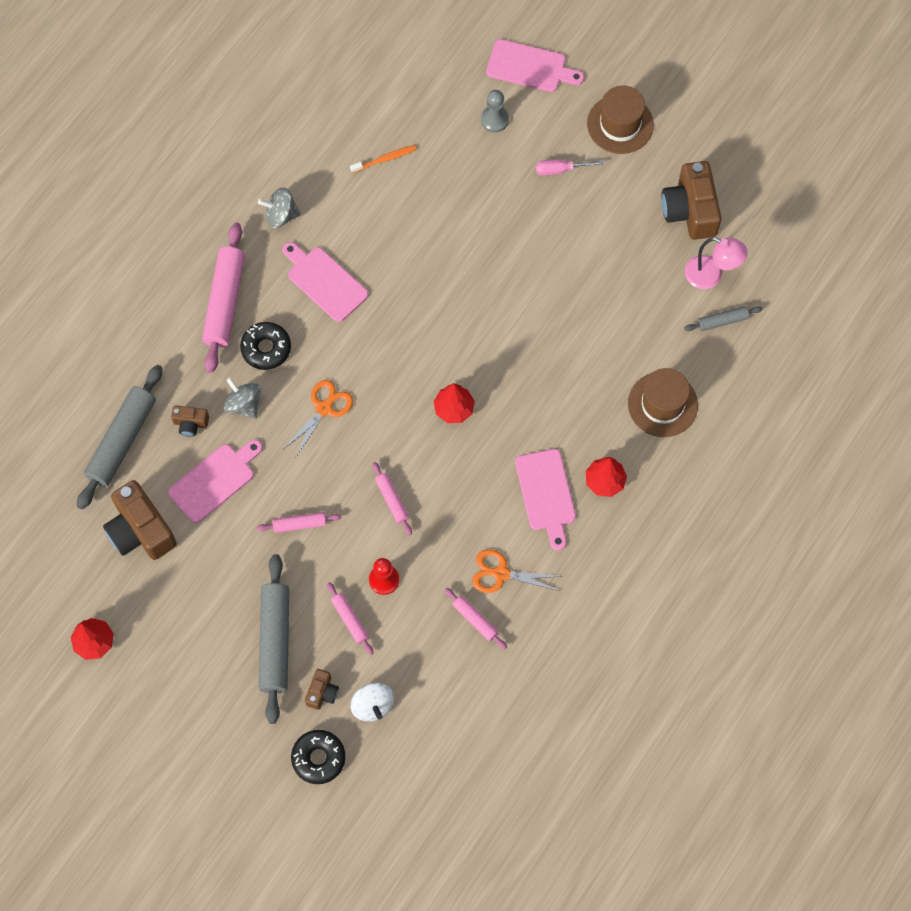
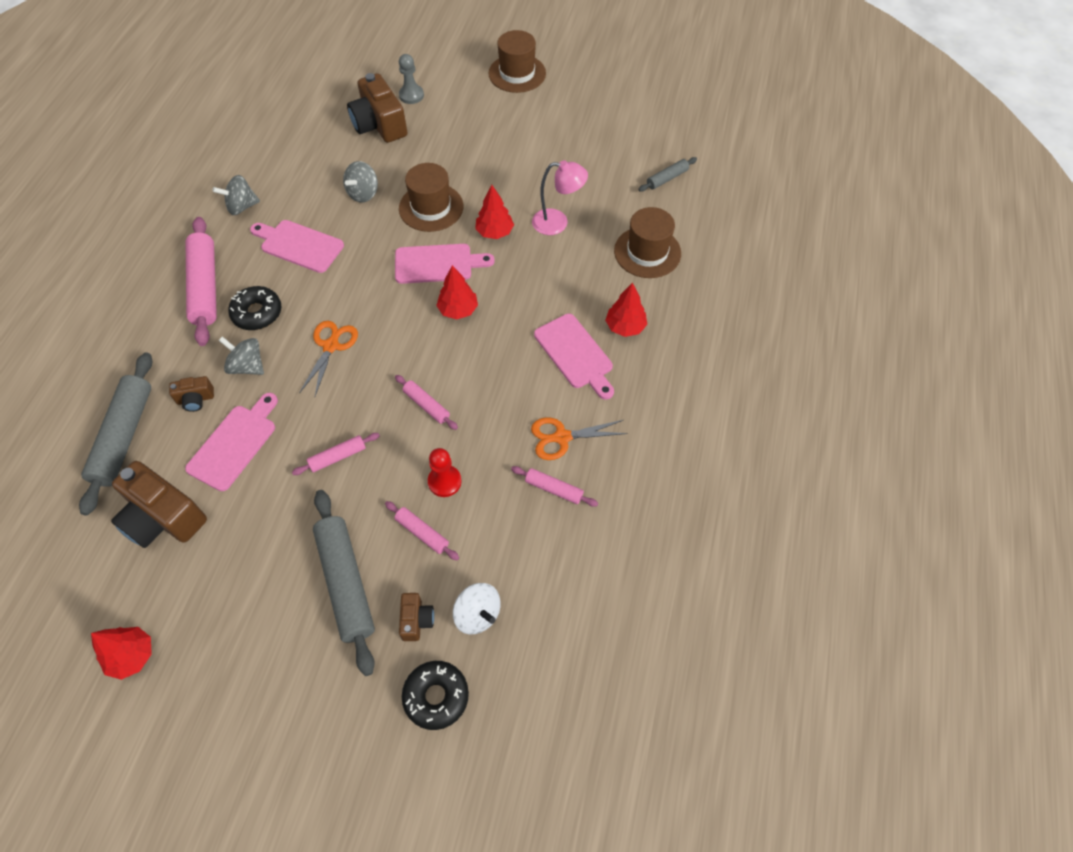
camera: 20 degrees left, 10 degrees down
(385, 159) = (325, 144): orange toothbrush -> none
(405, 238) = (363, 193): none -> grey spinning top
(467, 278) = (431, 207): none -> brown hat
(520, 330) = (495, 232): none -> red tree
(530, 67) = (427, 56): pink cutting board -> pink cutting board (437, 264)
(560, 169) = (481, 113): pink screwdriver -> none
(690, 210) = (601, 113): brown camera -> brown camera (379, 125)
(711, 276) = (641, 151): pink lamp -> pink lamp (557, 223)

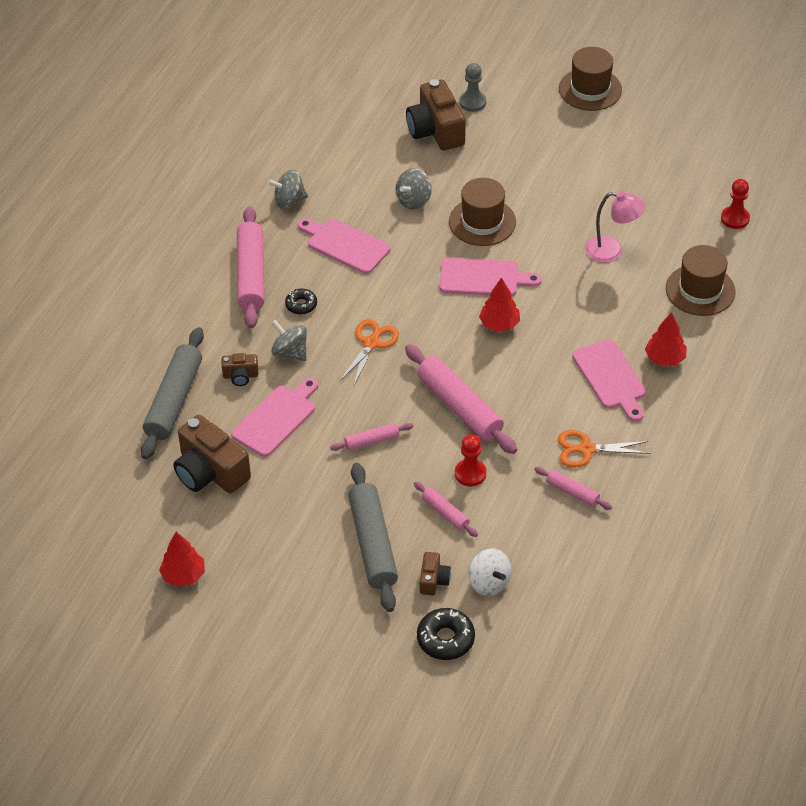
camera: 10 degrees right, 10 degrees down
(257, 313) = (301, 305): black donut -> black donut, size x0.63
(426, 405) = (459, 406): pink rolling pin -> pink rolling pin, size x2.00
(495, 232) = (545, 254): red tree -> none
(667, 178) = (735, 218): grey rolling pin -> red pawn

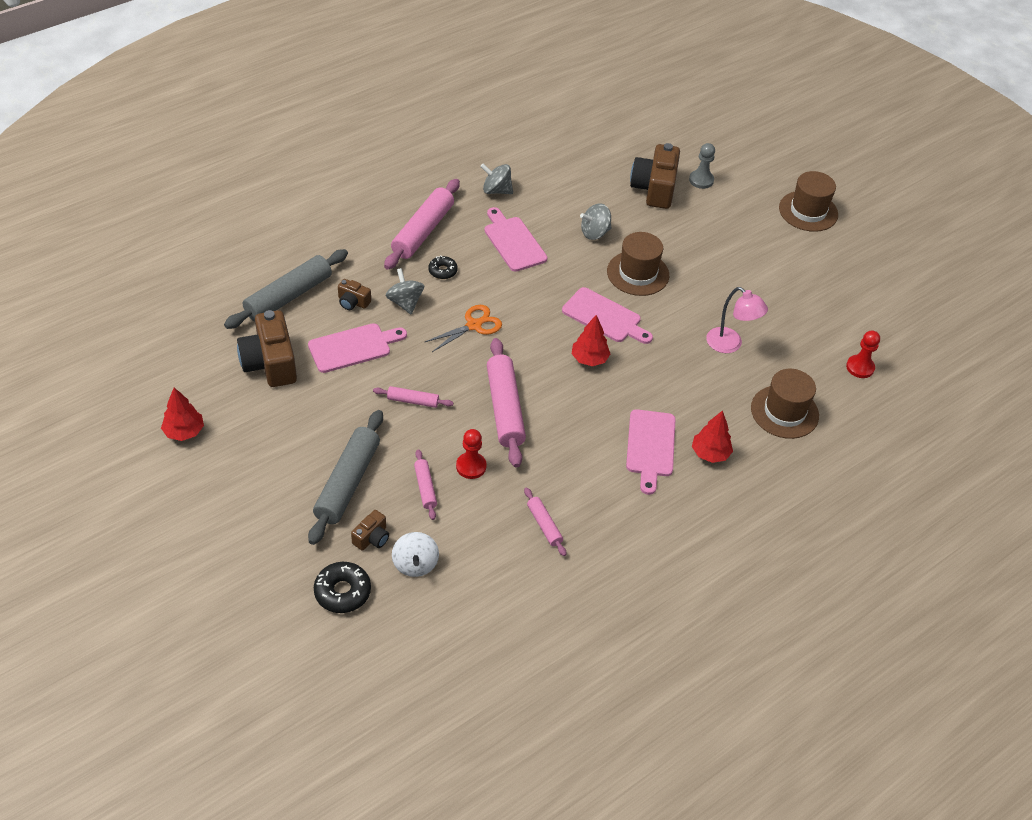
camera: 25 degrees right, 0 degrees up
(586, 449) = (584, 496): orange scissors -> none

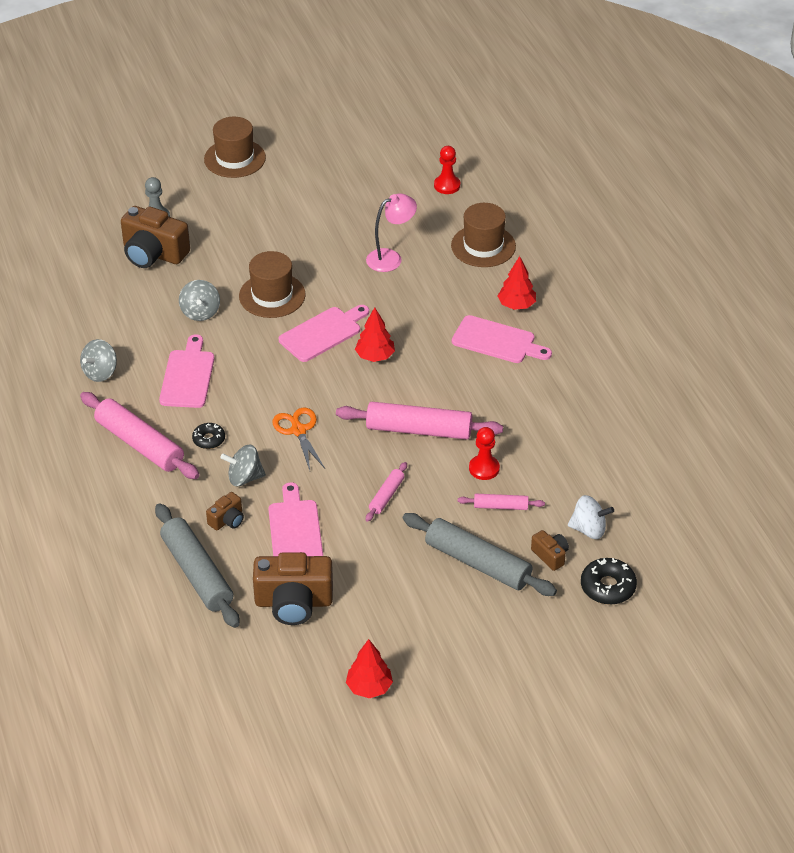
camera: 70 degrees left, 5 degrees down
(513, 242) = (187, 376): pink cutting board -> pink cutting board turned 105 degrees clockwise
(544, 525) = (567, 432): pink rolling pin -> none

